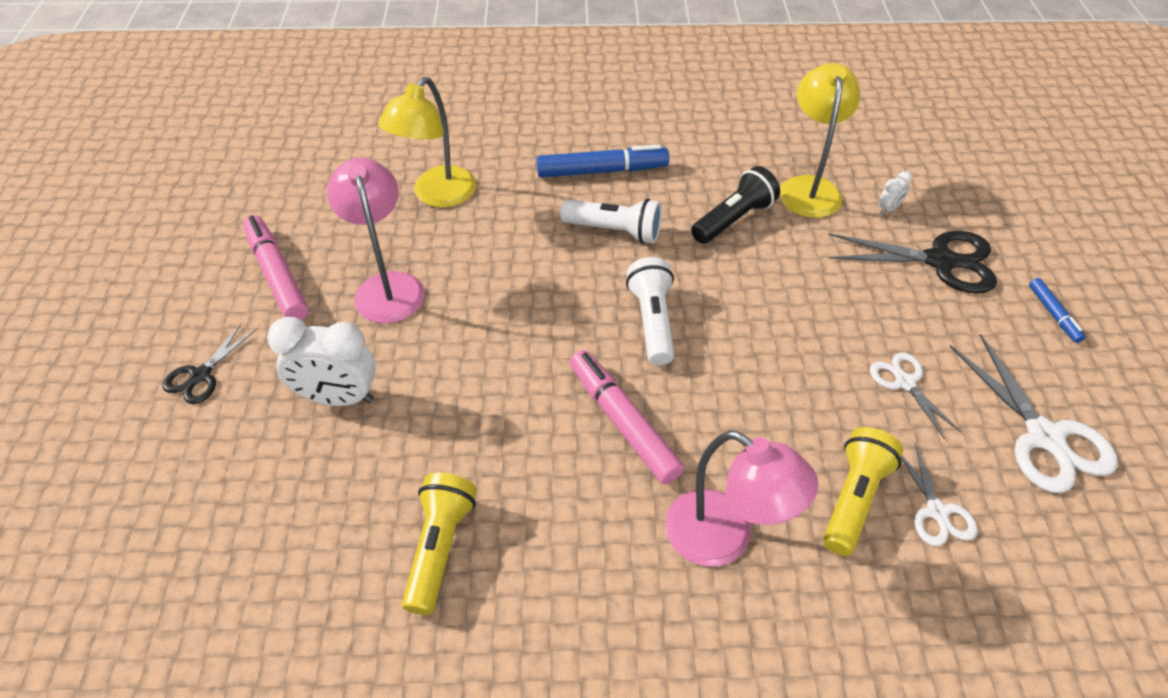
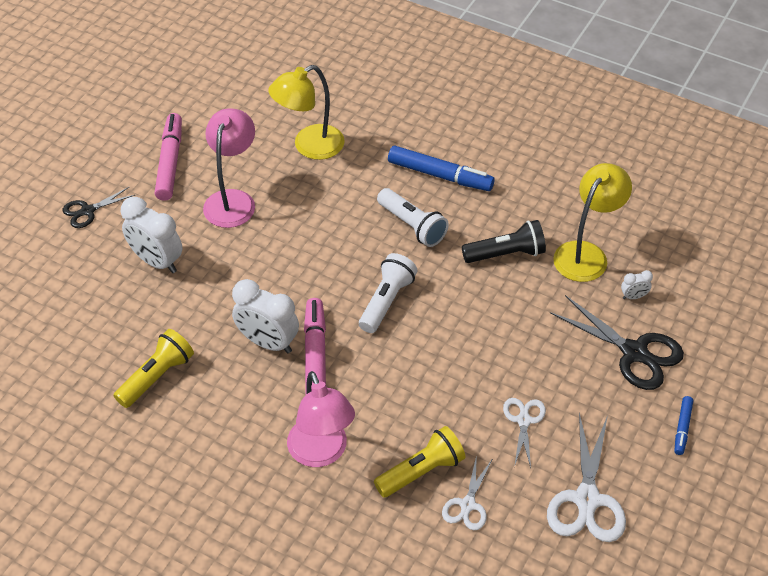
camera: 30 degrees right, 0 degrees up
(553, 432) = (268, 342): none -> white clock

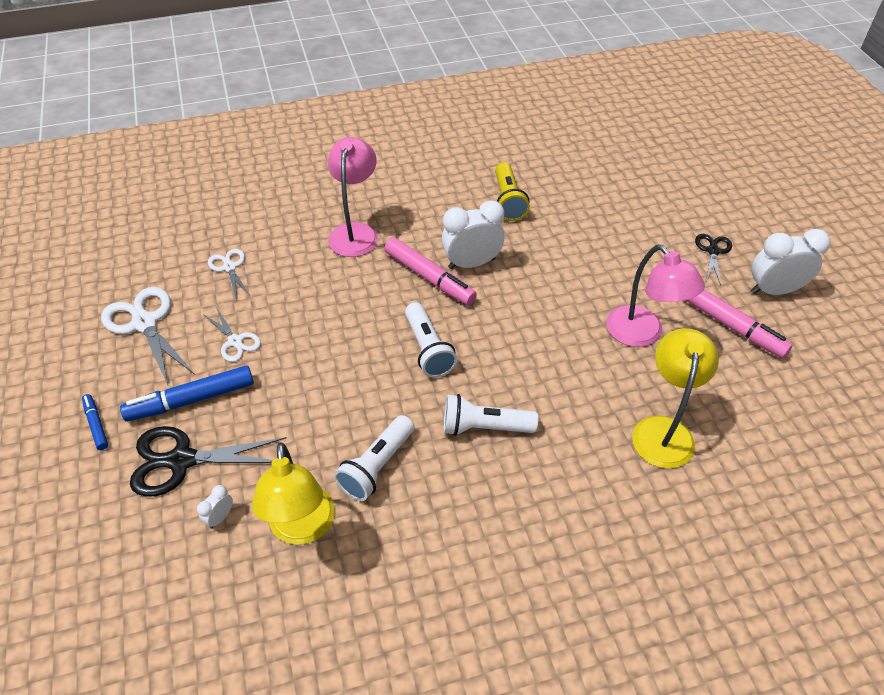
camera: 135 degrees right, 0 degrees up
(157, 261) = (616, 256): white clock -> white clock (774, 290)
(321, 453) = (355, 232): pink lamp -> pink lamp turned 75 degrees clockwise
(421, 471) = (279, 264): yellow flashlight -> none
(440, 175) = (522, 500): blue marker -> blue marker (191, 400)
(506, 254) = (376, 466): black flashlight -> white flashlight

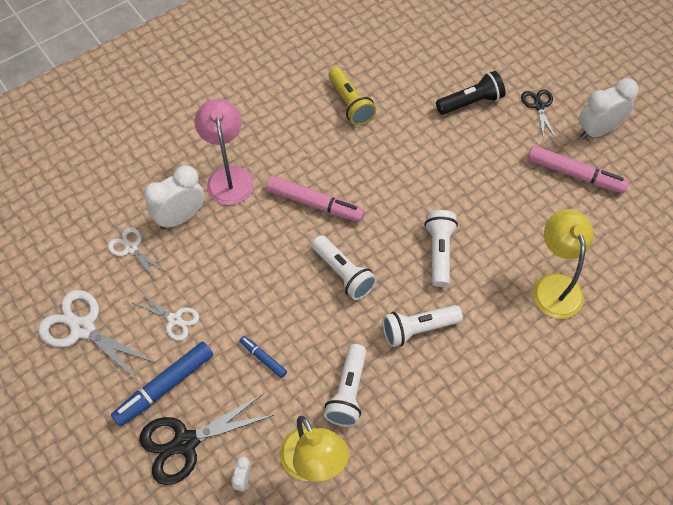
camera: 20 degrees left, 10 degrees up
(96, 424) = (93, 437): blue marker -> blue marker (263, 358)
(471, 263) = (345, 178): white clock -> white clock (180, 217)
(542, 358) = (439, 252): none -> white flashlight
(637, 230) = (471, 102): none -> black flashlight
(642, 334) = (510, 204): pink lamp -> none

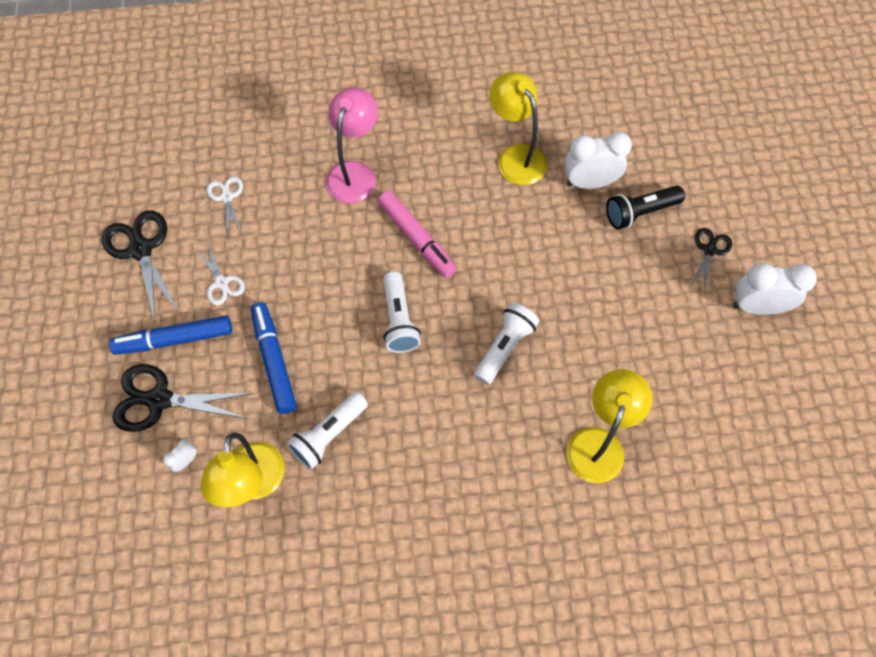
camera: 30 degrees right, 5 degrees up
(82, 328) = (141, 249): white scissors -> black scissors
(180, 217) = (287, 190): white clock -> white clock (589, 182)
(263, 358) = (274, 360): blue marker -> blue marker, size x1.92
(350, 104) = (516, 157): yellow flashlight -> yellow lamp
(418, 329) = (433, 411): white flashlight -> none
(471, 102) = (640, 212): black flashlight -> black flashlight turned 150 degrees clockwise
(574, 174) = (699, 341): pink marker -> none

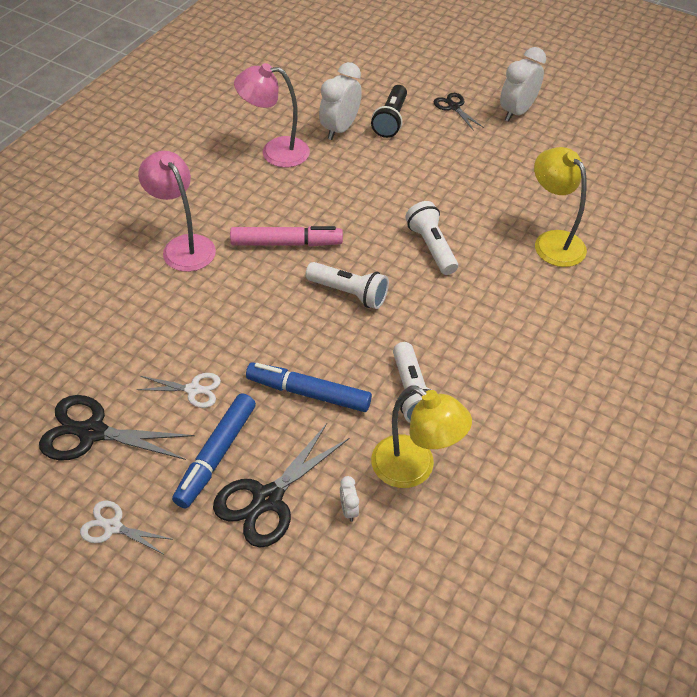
camera: 55 degrees left, 15 degrees down
(227, 197) = (109, 340): white scissors -> white scissors (113, 527)
(516, 157) = (275, 151): yellow lamp -> pink lamp

